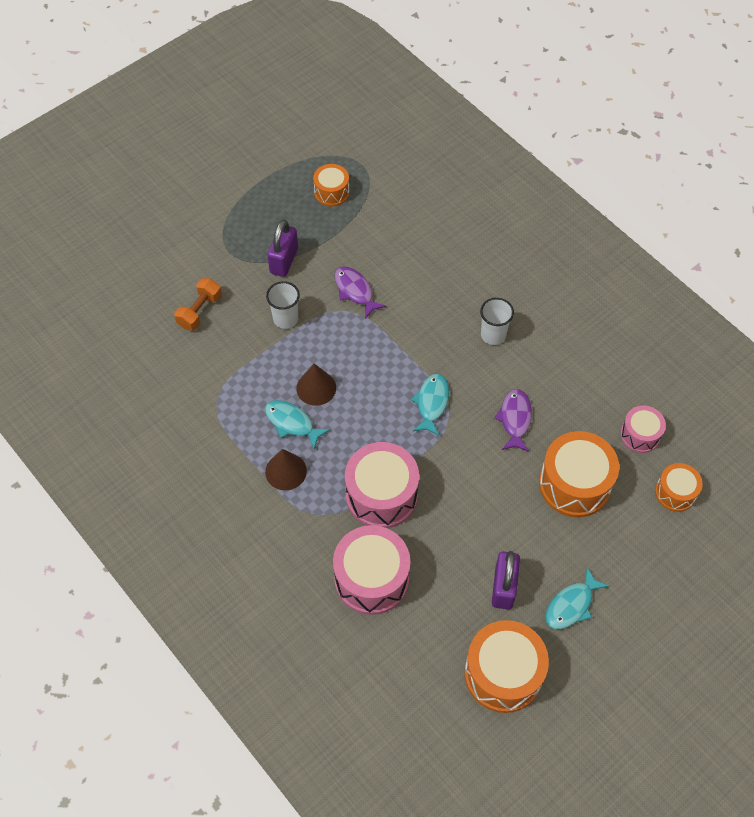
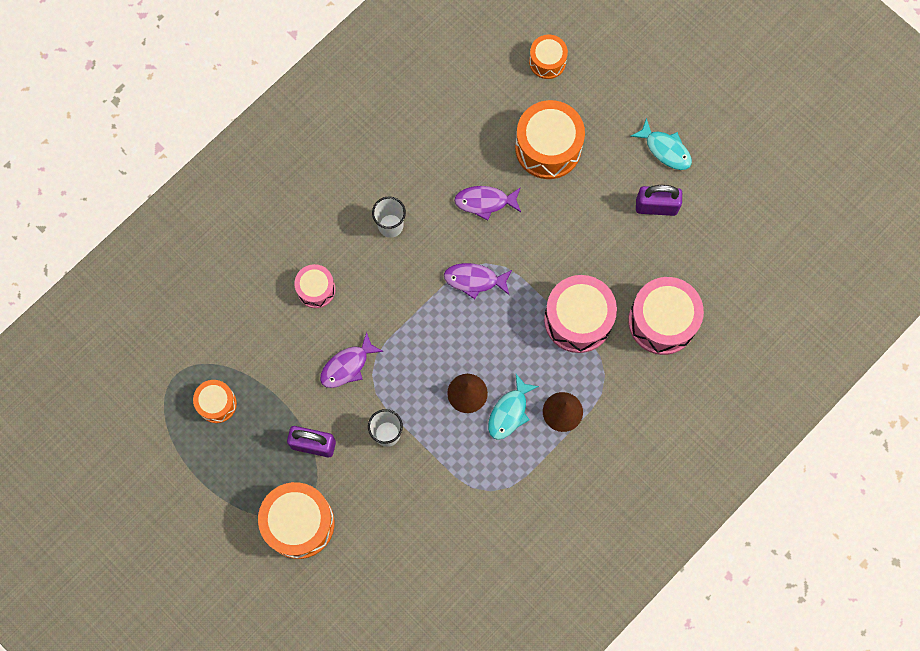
camera: 95 degrees left, 15 degrees up
(200, 311) = (384, 525): orange dumbbell -> none
(431, 403) = (474, 280): turquoise fish -> purple fish
(503, 673) = (734, 204): orange drum -> orange drum (299, 523)
(640, 435) = (491, 90): pink drum -> pink drum (316, 289)

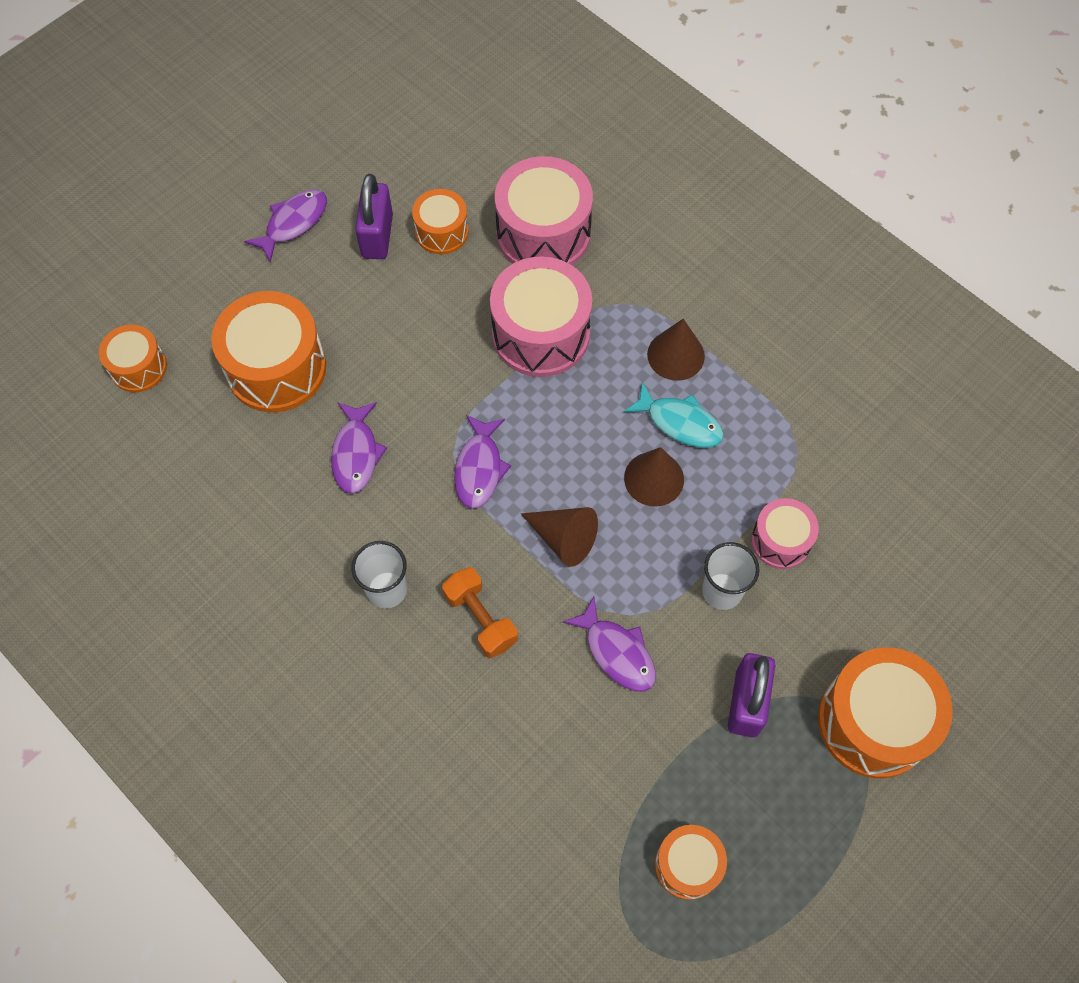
camera: 90 degrees left, 10 degrees down
(316, 289) = (490, 704): pink drum -> pink drum (780, 540)
(371, 283) = (480, 618): none -> orange dumbbell
(424, 334) = (563, 538): none -> brown cone
(661, 250) = (441, 232): none -> orange drum
(665, 149) = (293, 223): turquoise fish -> purple fish

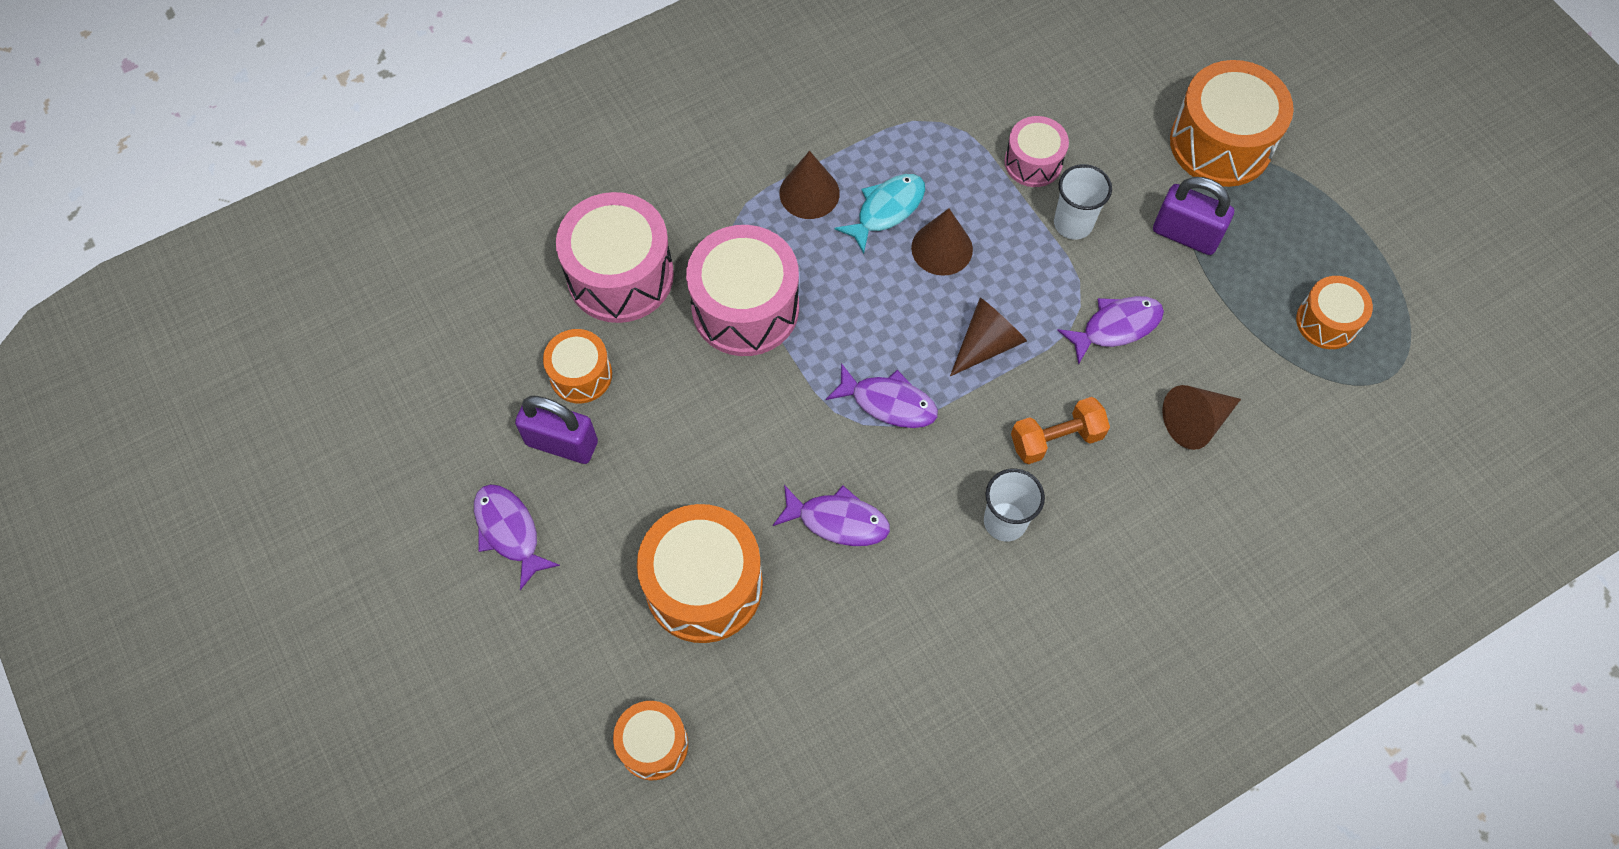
camera: 75 degrees left, 0 degrees up
(533, 745) = (1196, 421): none -> brown cone

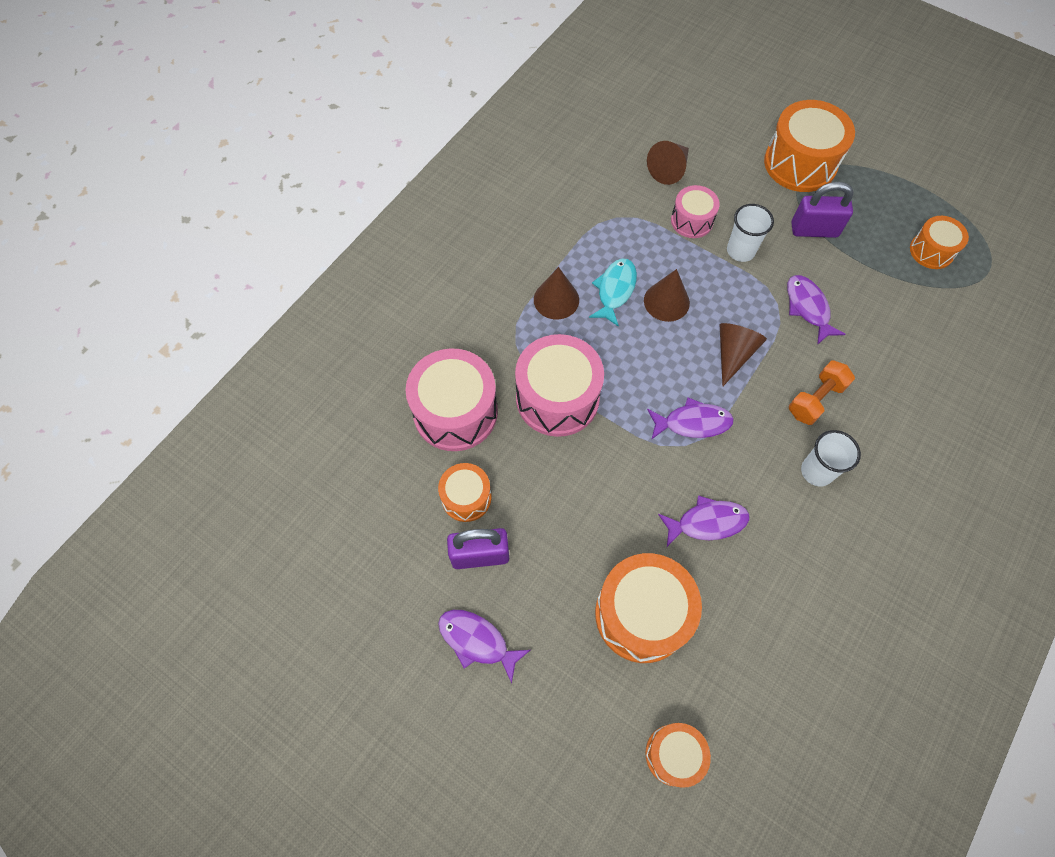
camera: 25 degrees left, 0 degrees up
(1116, 327) = (808, 308): purple fish -> purple fish turned 60 degrees counterclockwise
(1196, 421) = (894, 349): brown cone -> brown cone (669, 169)

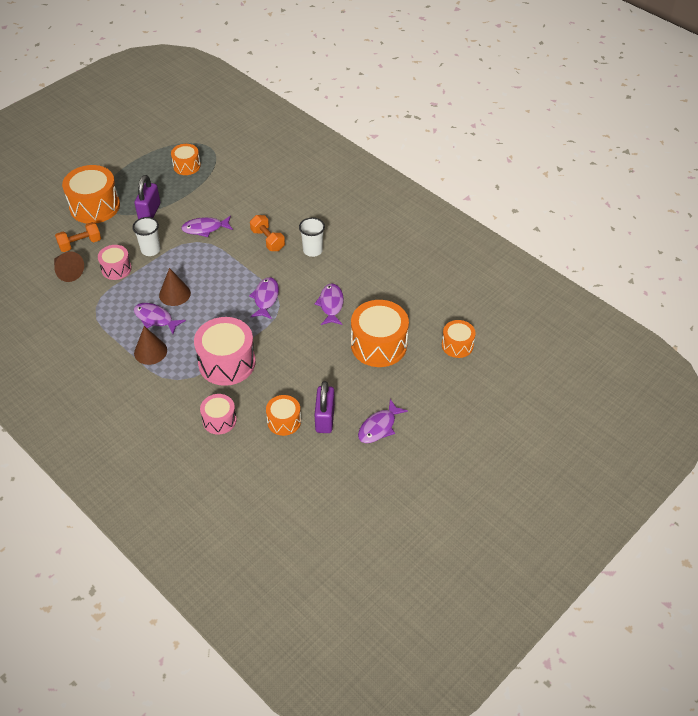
camera: 80 degrees left, 15 degrees down
(455, 412) = (219, 420): pink drum -> pink drum, size x0.57
(615, 290) = (155, 319): turquoise fish -> purple fish
(723, 168) = (80, 244): none -> orange dumbbell
(733, 354) = (225, 269): brown cone -> none

